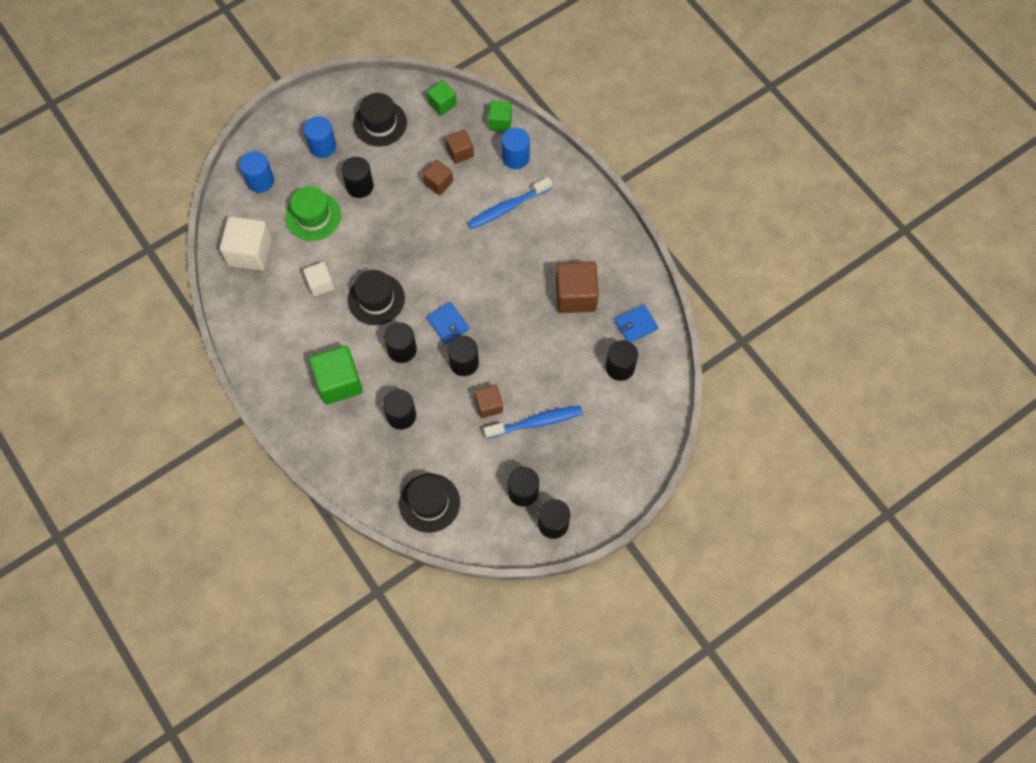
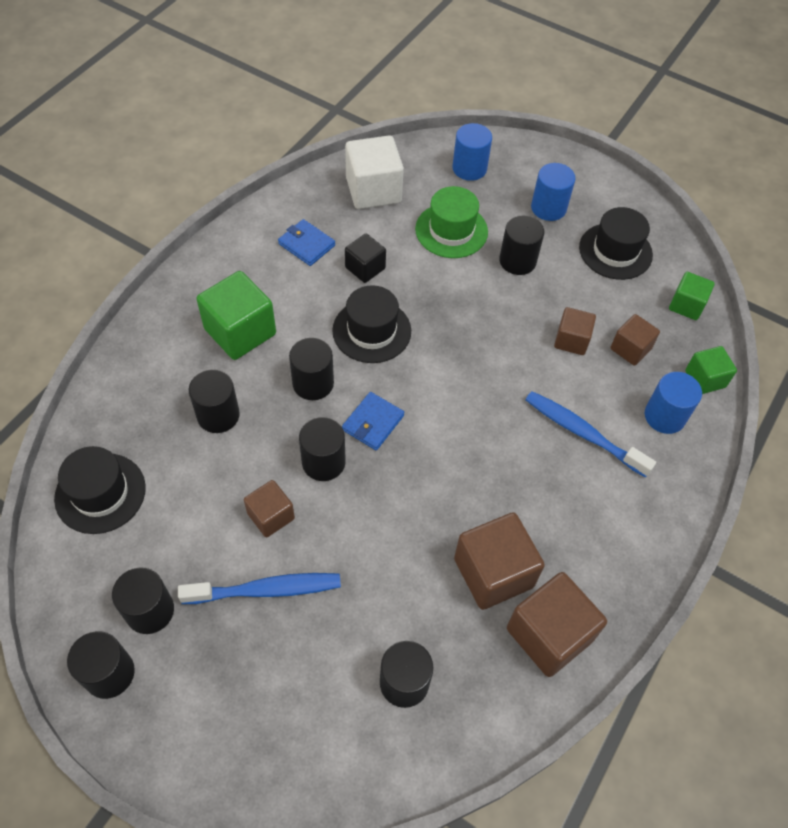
camera: 65 degrees right, 10 degrees down
(320, 284) = (365, 268): white cube -> black cube
(536, 422) = (266, 590): blue toothbrush -> blue toothbrush turned 60 degrees counterclockwise
(622, 282) = (549, 634): none -> brown cube
(635, 325) = (487, 681): blue wallet -> blue wallet (306, 245)

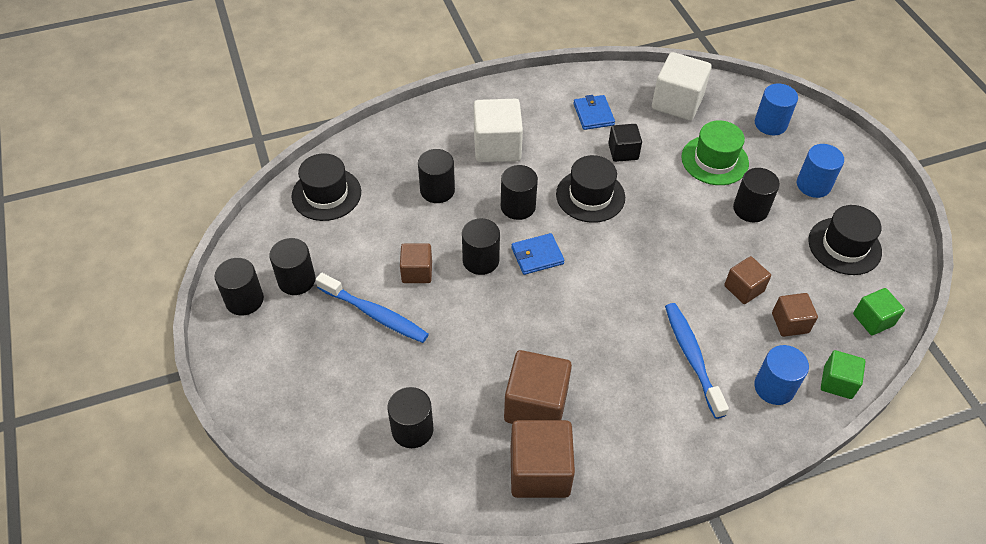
camera: 40 degrees right, 5 degrees down
(240, 332) = (497, 146): green cube -> white cube

